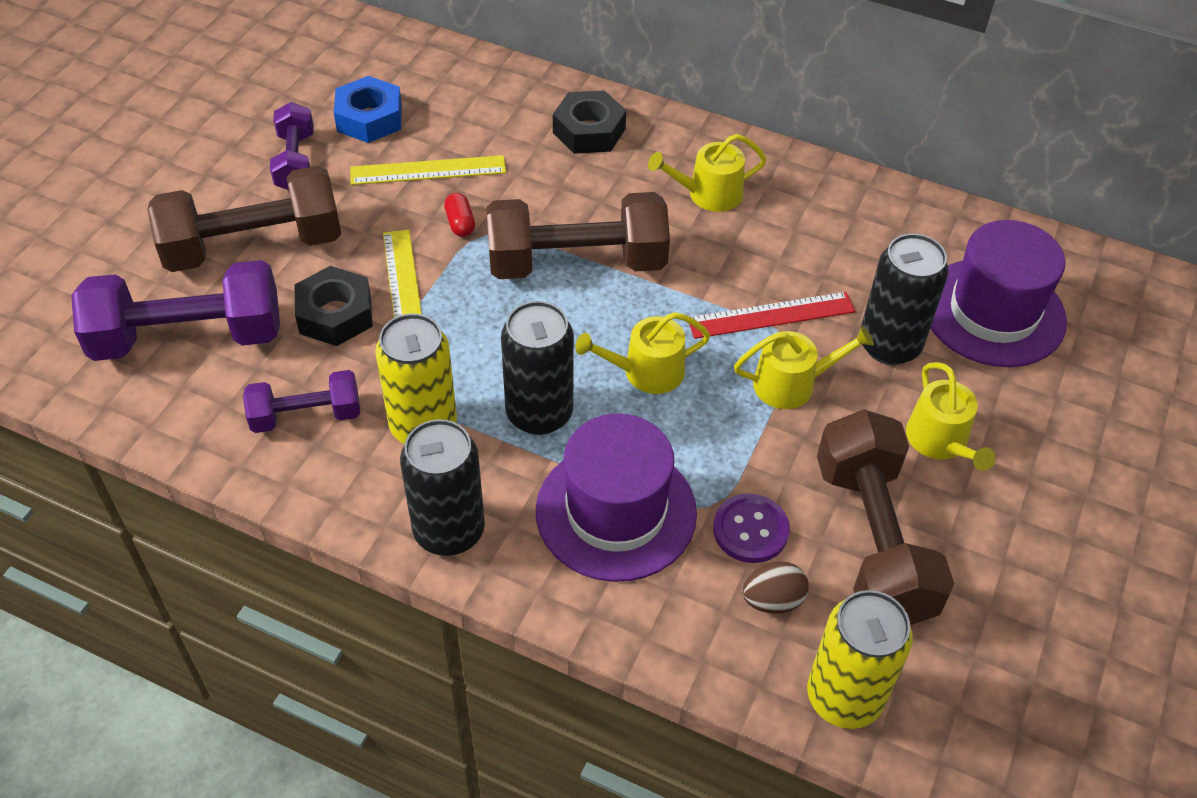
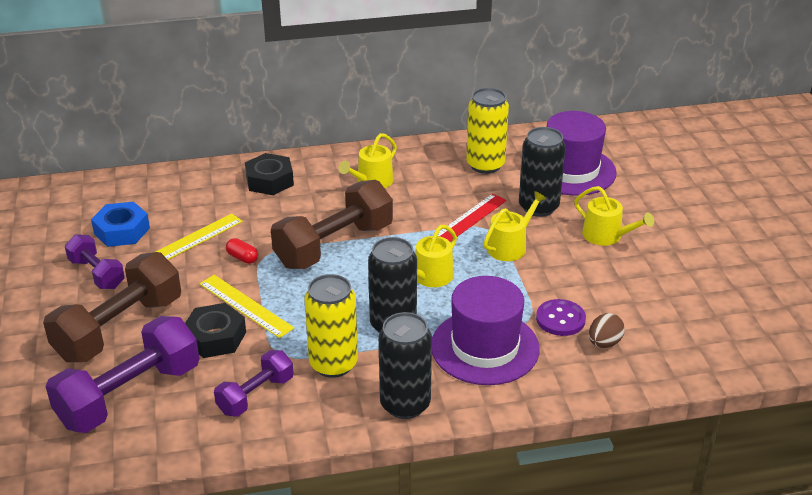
camera: 35 degrees left, 15 degrees down
(844, 697) = (680, 364): yellow can -> yellow can (485, 165)
(872, 541) = (622, 293): brown dumbbell -> none

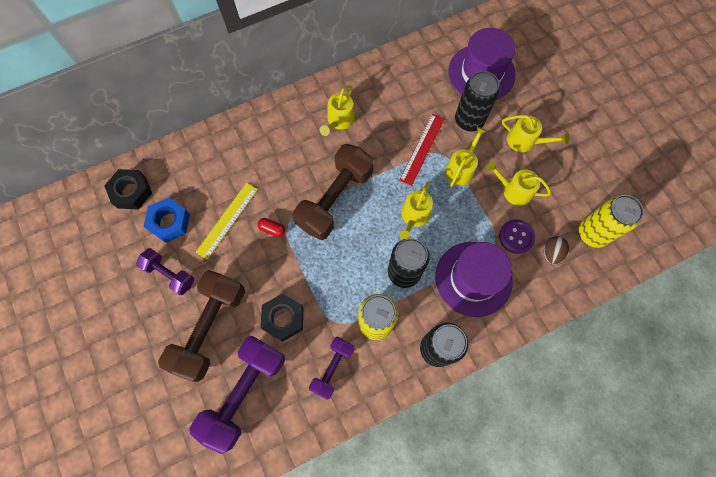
camera: 15 degrees left, 35 degrees up
(245, 306) = (293, 280): yellow ruler -> none
(269, 181) = (261, 137): black nut -> black nut (131, 192)
(485, 165) = (417, 81): yellow can -> yellow can (592, 233)
(574, 277) = (513, 190): none -> yellow watering can

